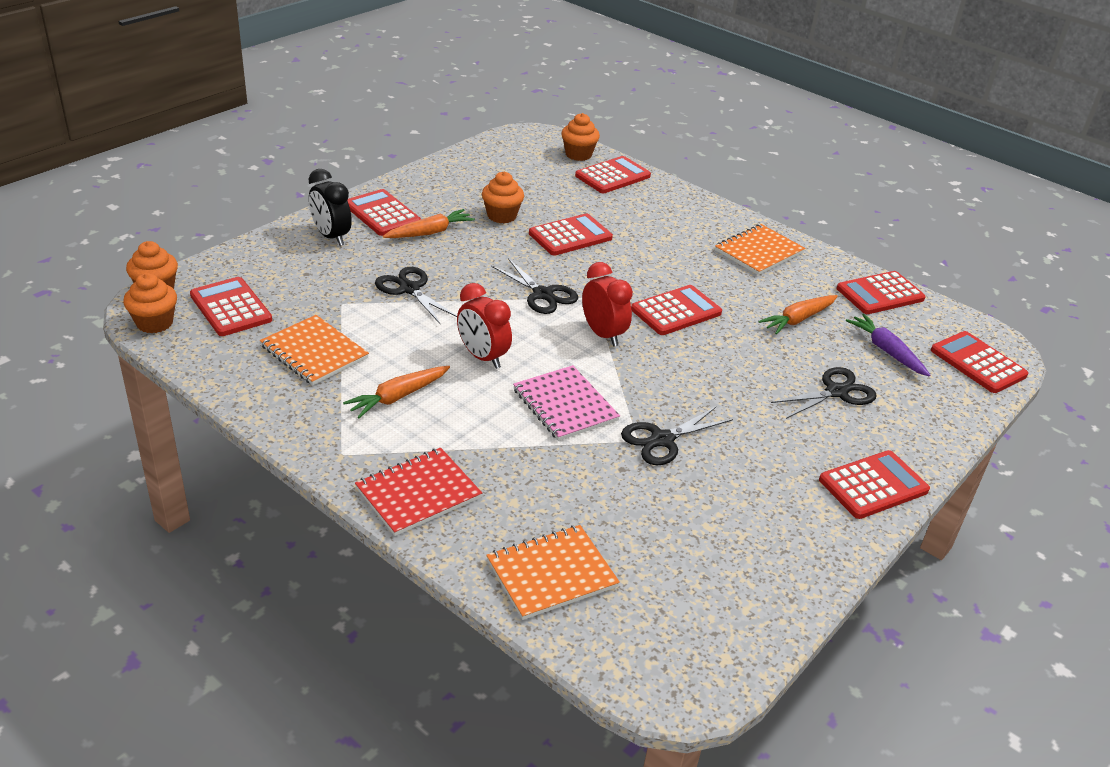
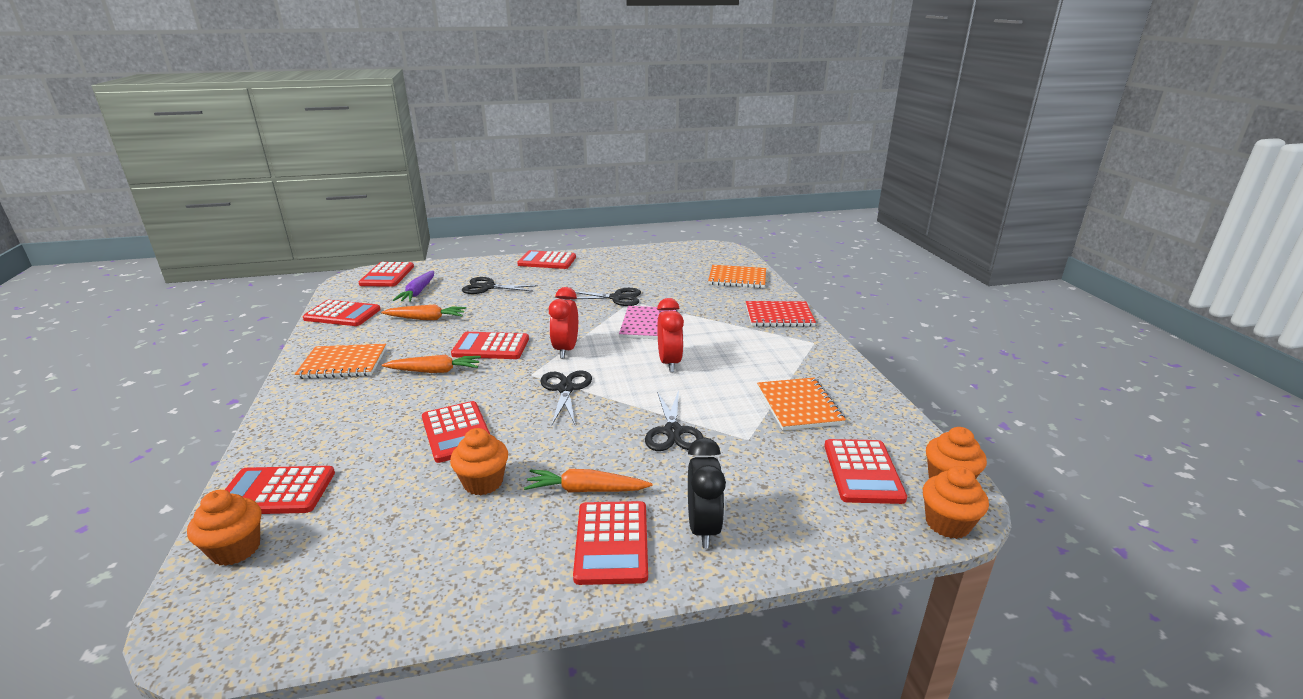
camera: 140 degrees left, 10 degrees down
(398, 397) = (754, 359): orange carrot -> orange carrot (435, 371)
(570, 236) = (457, 432): red calculator -> red calculator turned 120 degrees counterclockwise

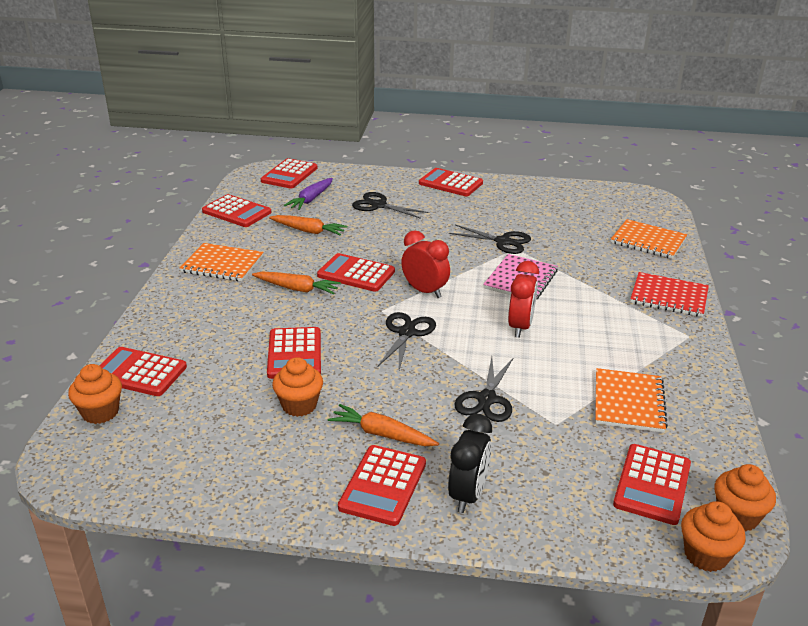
camera: 20 degrees right, 5 degrees up
(566, 350) = (425, 291): red clock -> red clock turned 105 degrees clockwise

